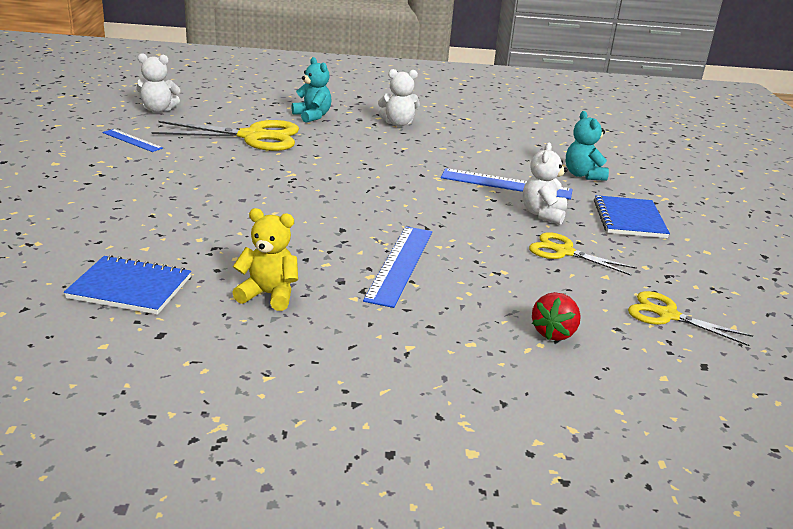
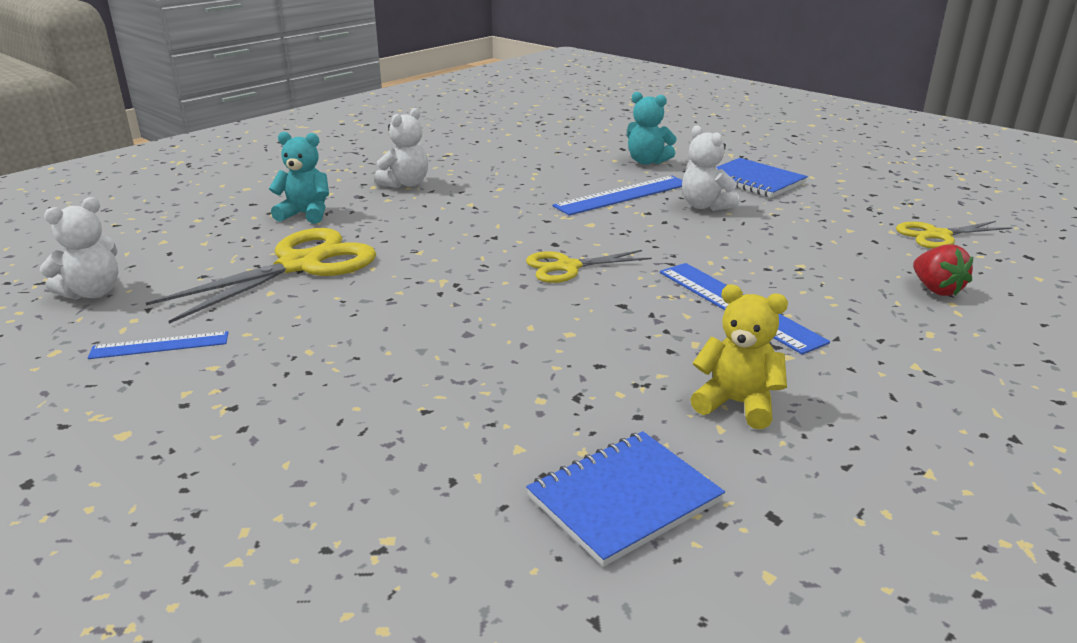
camera: 45 degrees left, 0 degrees up
(268, 295) = (737, 404): yellow teddy bear -> yellow teddy bear turned 60 degrees clockwise
(564, 252) = (788, 227): yellow scissors -> yellow scissors (567, 267)

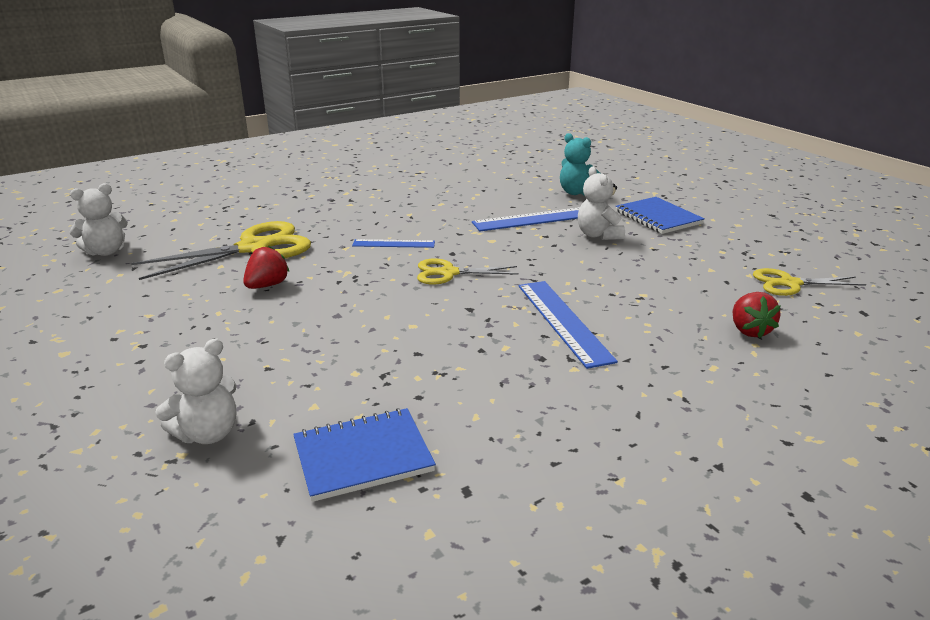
camera: 15 degrees right, 0 degrees up
(160, 345) = (124, 295): blue ruler -> blue ruler (393, 244)
(305, 214) = (283, 210): turquoise teddy bear -> none
(351, 309) = (267, 285): none -> red strawberry
(405, 184) = (371, 193): white teddy bear -> white teddy bear (208, 433)
(737, 404) = (502, 399): yellow teddy bear -> none

